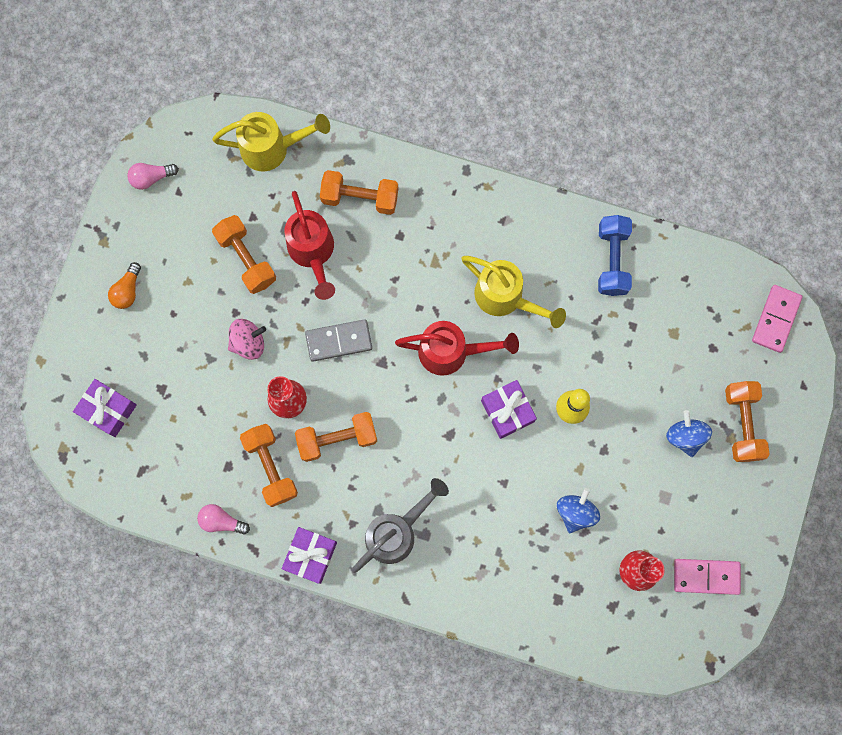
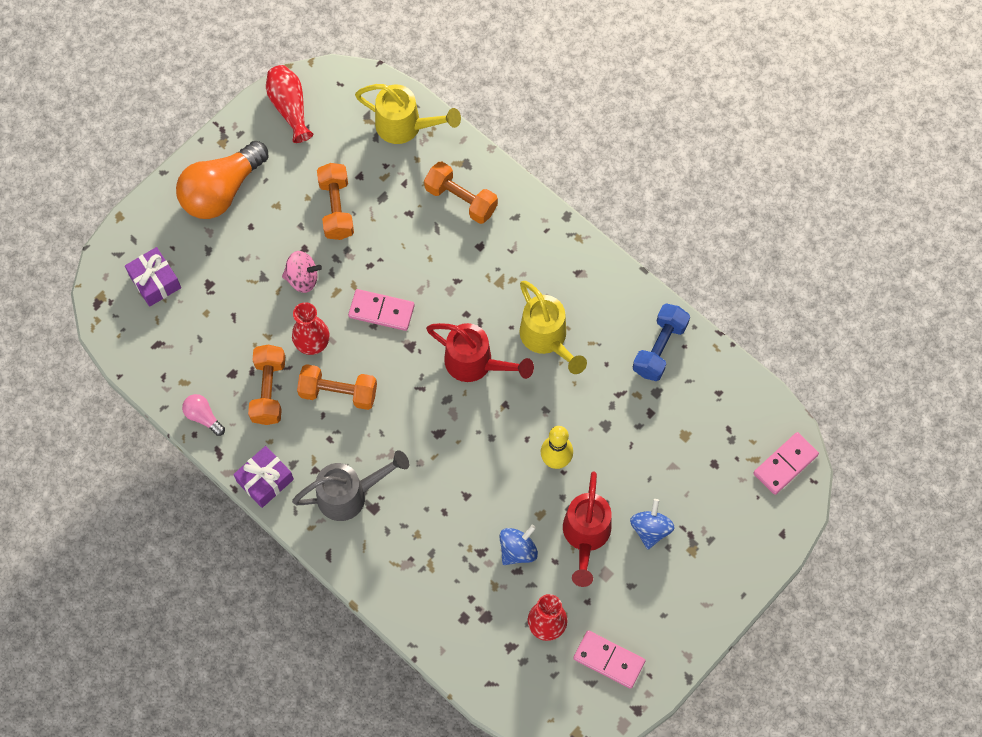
camera: 25 degrees right, 10 degrees down
(127, 290) = (222, 191): orange light bulb -> orange light bulb, size x2.23
(151, 178) = (289, 107): pink light bulb -> red vase
(313, 253) = (396, 228): red watering can -> red watering can (585, 536)
(339, 341) = (381, 311): grey domino -> pink domino
(507, 411) = (500, 436): purple gift -> none
(742, 424) = (708, 541): orange dumbbell -> none

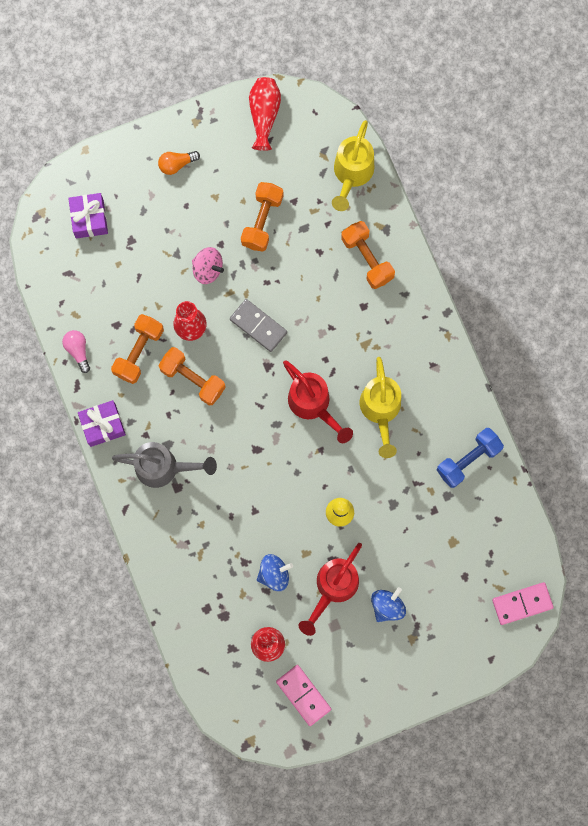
camera: 25 degrees right, 10 degrees up
(222, 191) = (177, 164): orange light bulb -> orange light bulb, size x0.45
(381, 311) = (258, 326): pink domino -> grey domino
(406, 127) = (351, 174): yellow watering can -> yellow watering can turned 60 degrees clockwise

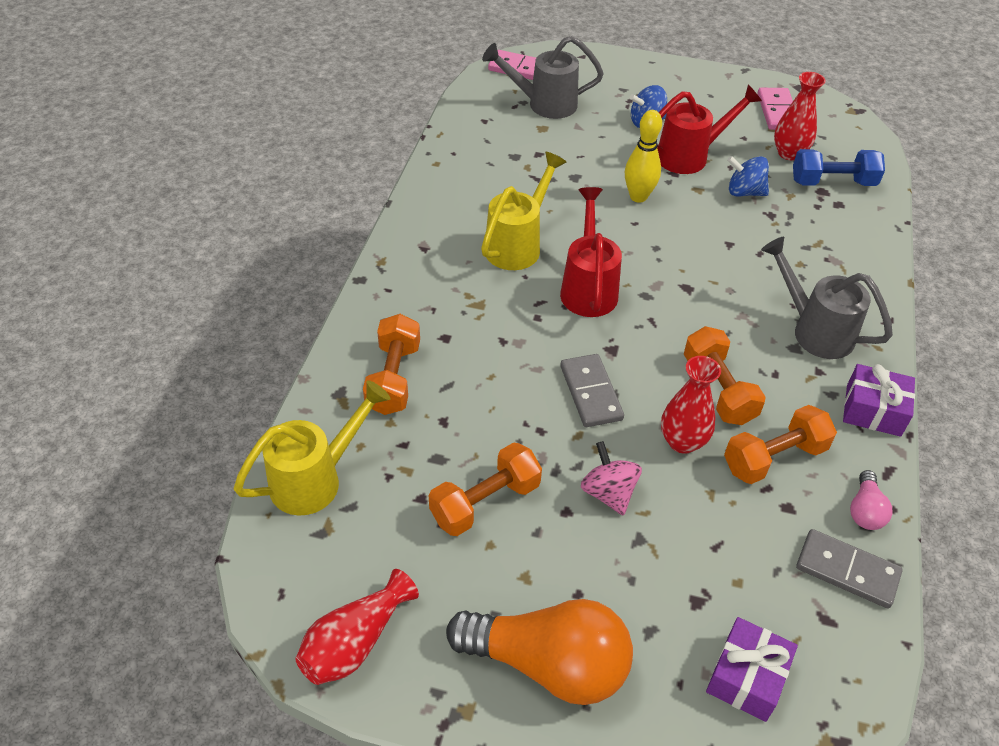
camera: 145 degrees left, 30 degrees down
(71, 307) = (847, 571): none -> grey domino
(177, 164) = (548, 664): orange light bulb -> orange light bulb, size x2.23
(468, 460) = (468, 167): blue dumbbell -> blue dumbbell (832, 182)
(472, 571) = (544, 104): none -> grey watering can

